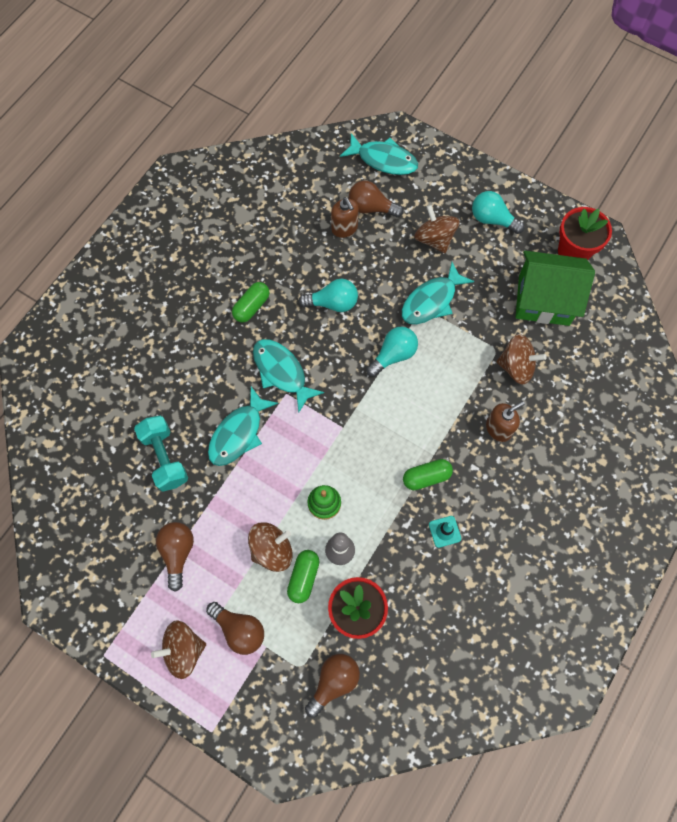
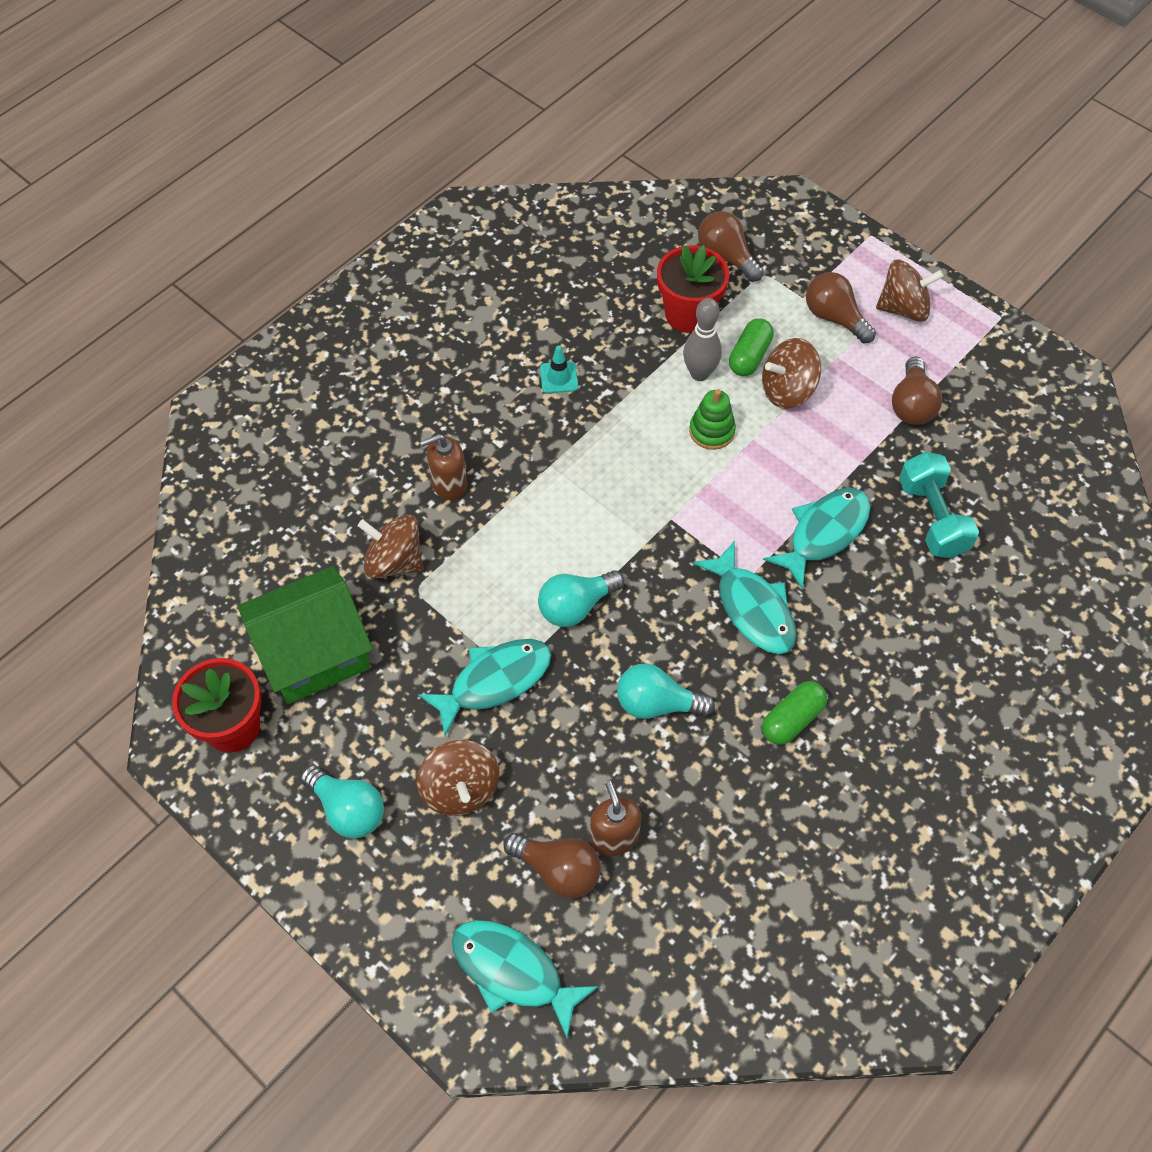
camera: 170 degrees left, 10 degrees down
(334, 682) = (726, 256): brown light bulb -> brown light bulb turned 90 degrees clockwise
(426, 477) = (567, 440): green capsule -> none
(544, 300) = (314, 653): green house -> green house turned 45 degrees counterclockwise

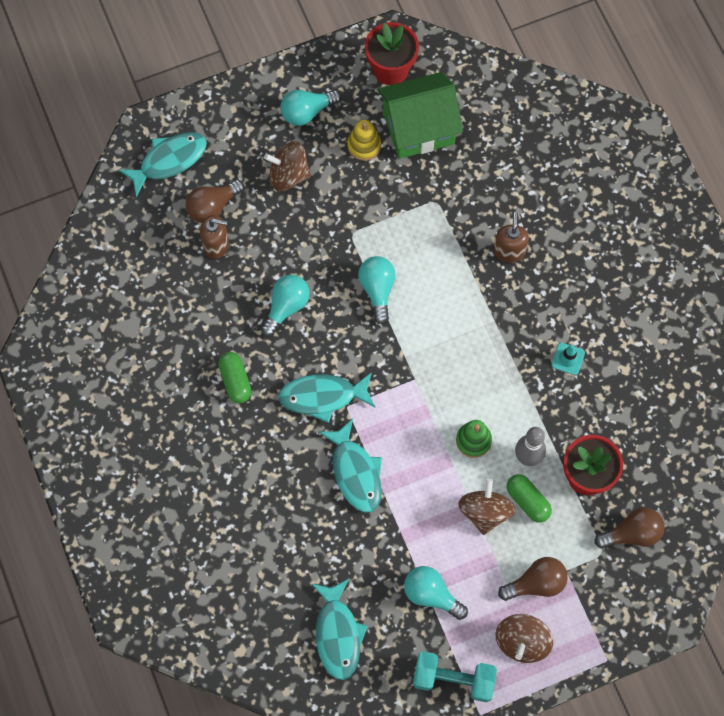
camera: 115 degrees right, 10 degrees up
(314, 653) = (418, 128): green house -> green house turned 75 degrees clockwise
(370, 710) = (364, 145): none -> yellow stacking toy
(394, 561) = (464, 196): brown spinning top -> none
(494, 681) = (349, 221): turquoise fish -> turquoise fish (338, 634)
(911, 404) = (431, 595): brown light bulb -> turquoise light bulb
(932, 518) = (332, 552): turquoise dumbbell -> turquoise dumbbell (453, 679)

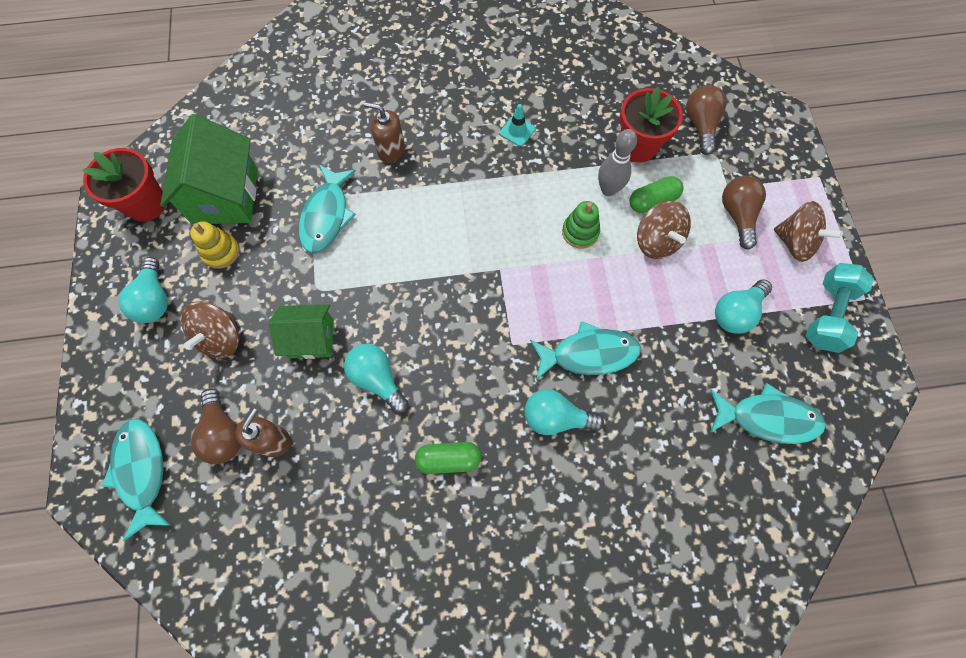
camera: 75 degrees left, 0 degrees up
(307, 244) = (311, 338): none -> green house
(322, 397) = (494, 366): turquoise fish -> turquoise fish (327, 216)
(377, 290) = (390, 280): turquoise light bulb -> turquoise light bulb (556, 417)
(485, 512) = (657, 241): brown spinning top -> brown spinning top turned 135 degrees counterclockwise

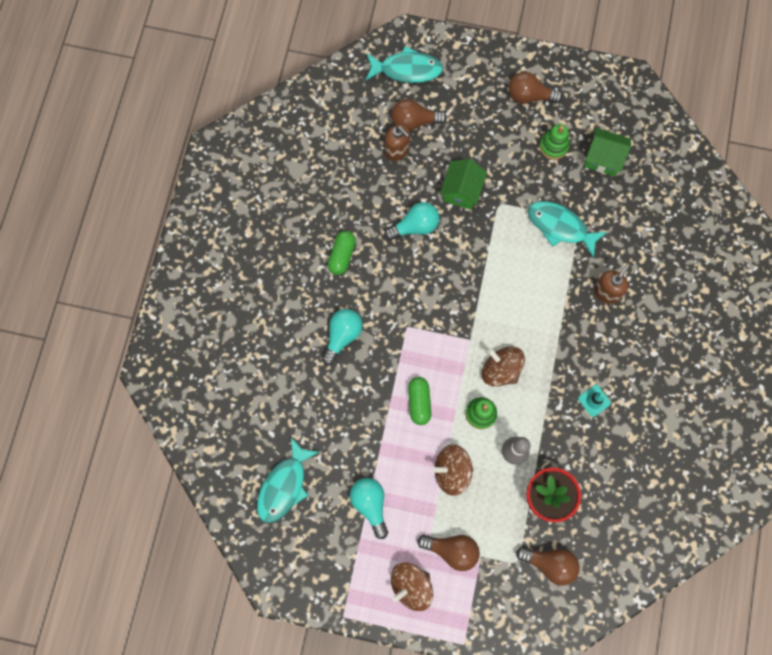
camera: 110 degrees right, 5 degrees up
(146, 204) = (613, 103): red flower pot -> none
(155, 299) = (529, 96): turquoise light bulb -> brown light bulb
(221, 252) = (553, 146): yellow stacking toy -> green stacking toy
(221, 337) = (484, 133): brown spinning top -> brown spinning top (500, 370)
(225, 195) = (603, 158): green house -> green house, size x0.62
(589, 354) = (379, 378): turquoise fish -> none
(652, 201) = (489, 485): green capsule -> green capsule (419, 402)
(827, 314) = (342, 577): turquoise dumbbell -> none

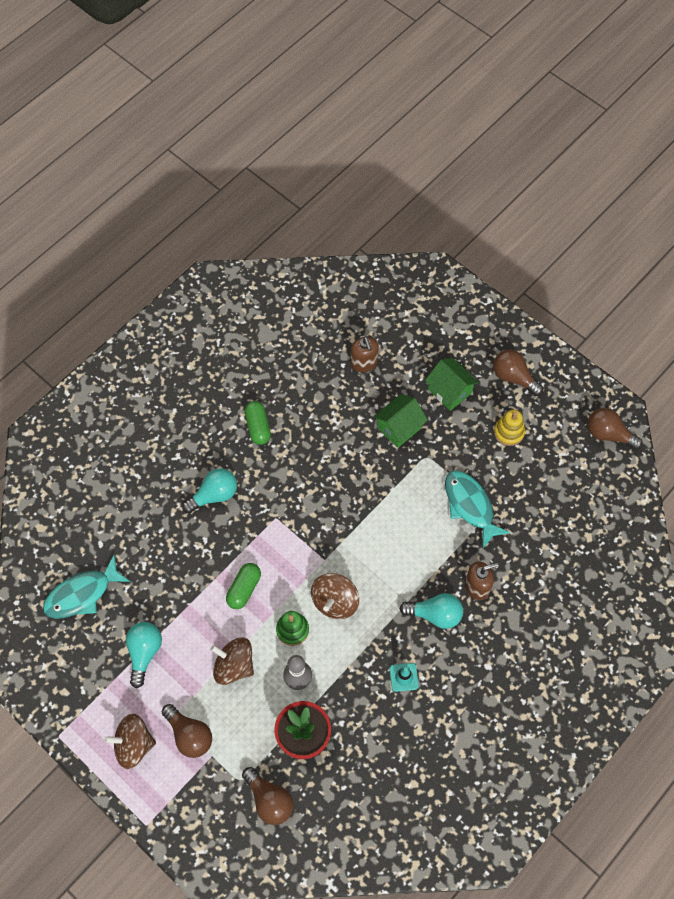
camera: 30 degrees right, 10 degrees down
(342, 256) = (258, 427): green capsule -> green capsule turned 60 degrees counterclockwise
(407, 69) = (416, 300): turquoise fish -> none
(414, 121) = (394, 347): brown light bulb -> brown light bulb (608, 434)
(415, 226) = (338, 436): turquoise light bulb -> turquoise light bulb (435, 614)
(500, 370) = (335, 601): brown spinning top -> brown spinning top turned 135 degrees counterclockwise
(553, 146) = (509, 432): green stacking toy -> yellow stacking toy
(603, 158) = (548, 467): green house -> green house (450, 391)

